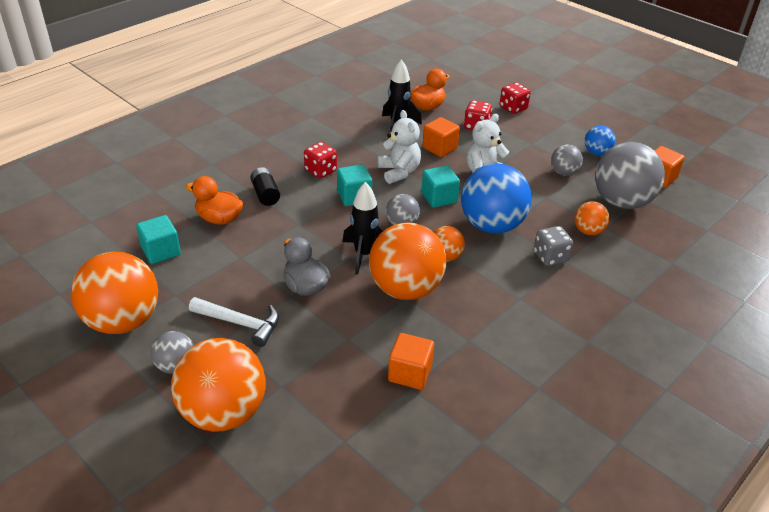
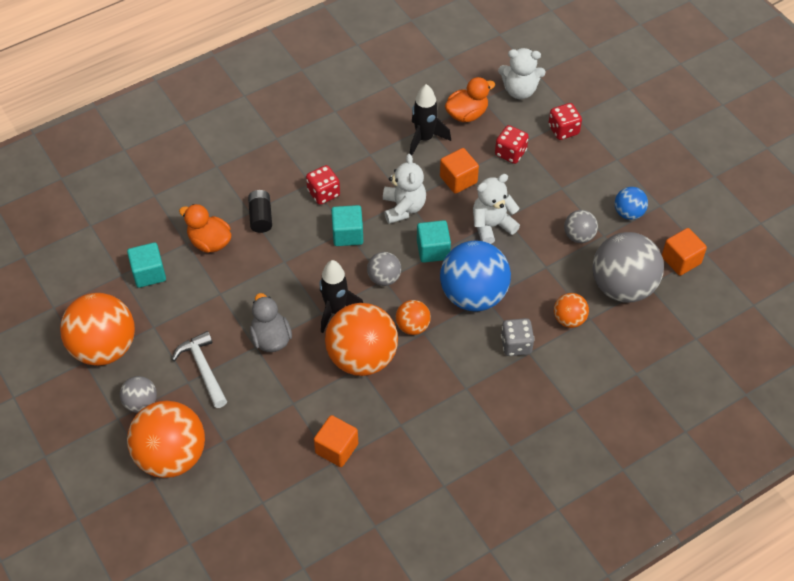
camera: 15 degrees right, 15 degrees up
(240, 323) = (203, 369): white hammer -> white hammer turned 150 degrees counterclockwise
(464, 89) = (519, 90): none -> white teddy bear

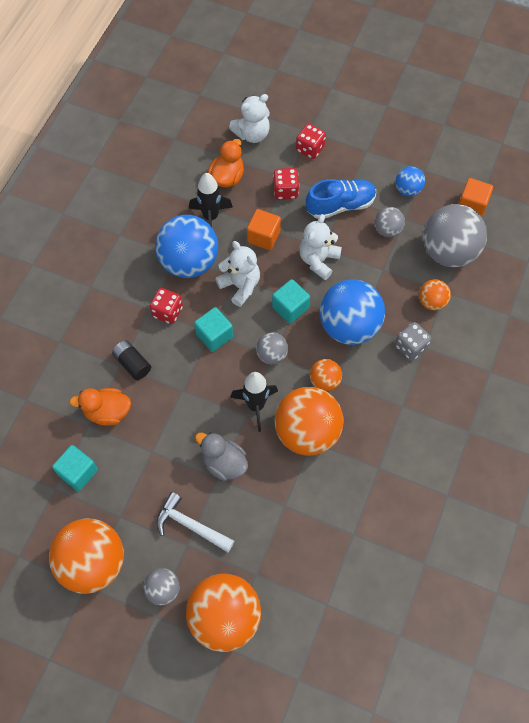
camera: 35 degrees left, 10 degrees up
(336, 448) = (347, 520): orange cube -> none
(375, 164) = (189, 262): none -> blue ball
(551, 192) = (340, 205): none -> blue shoe

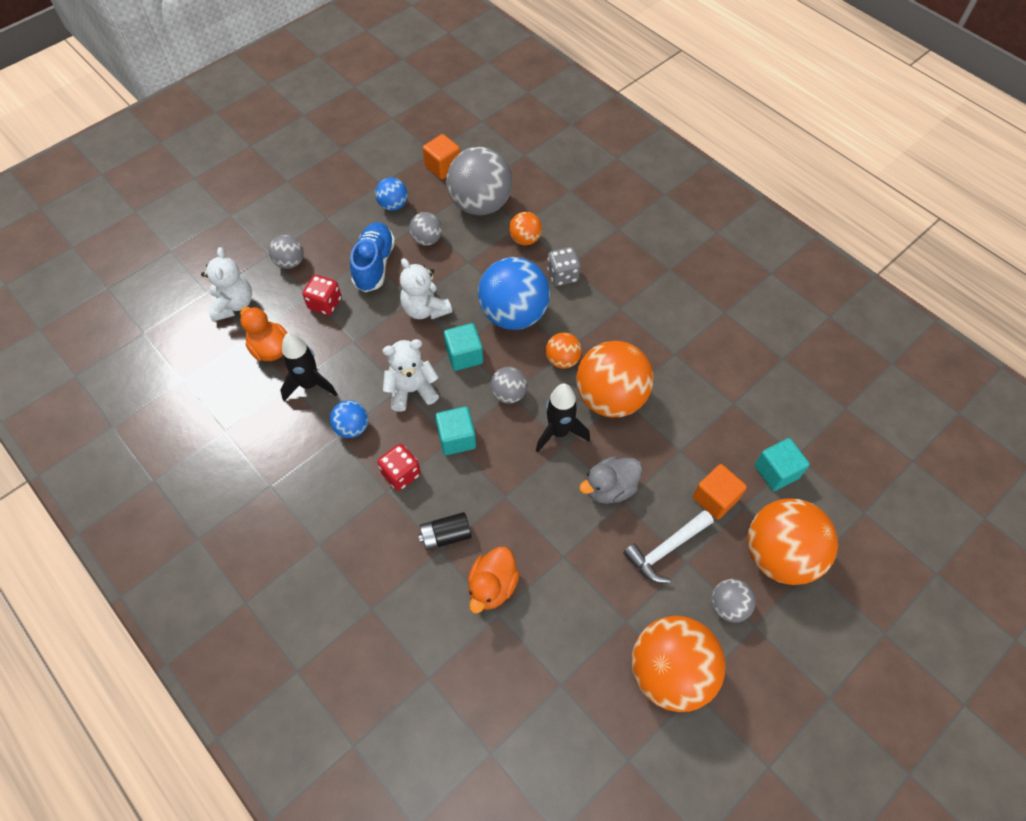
camera: 65 degrees left, 5 degrees down
(78, 472) = (552, 648): turquoise cube -> turquoise cube (776, 471)
(189, 262) = (352, 427): blue ball -> blue ball, size x0.49
(263, 237) = (366, 345): orange cube -> orange cube (715, 498)
(310, 149) = (290, 262): red dice -> grey ball

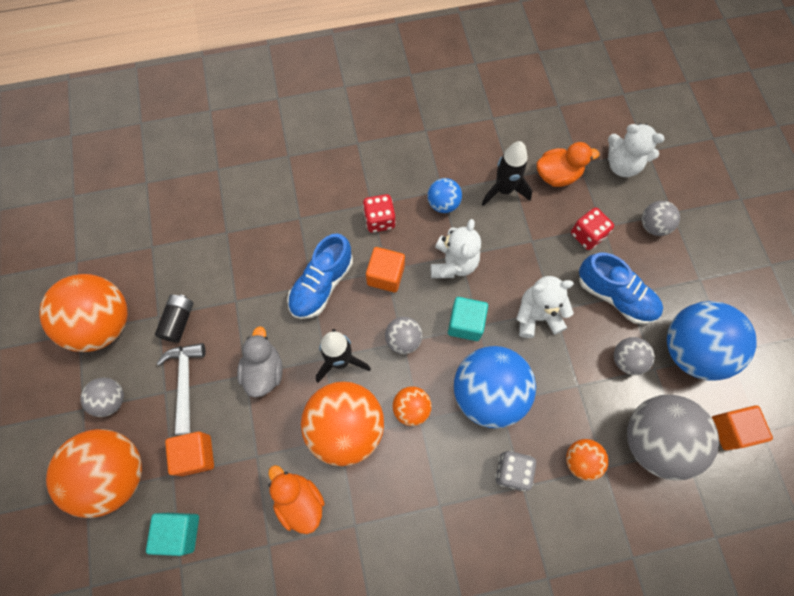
camera: 120 degrees right, 10 degrees up
(393, 205) = (691, 350): blue ball -> blue ball, size x2.03
(446, 536) = (308, 227): black battery -> black battery (178, 321)
(456, 438) = (385, 275): turquoise cube -> orange cube
(492, 586) = (248, 239): orange duck -> orange duck (299, 501)
(499, 487) = (322, 285): none -> blue shoe

